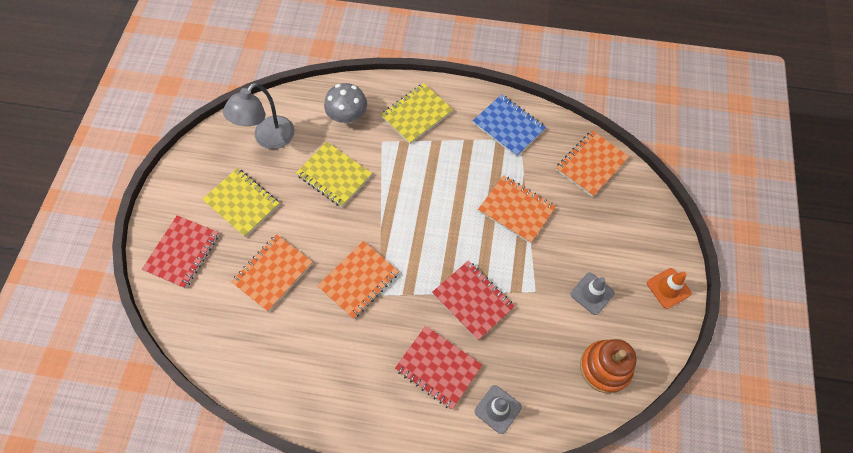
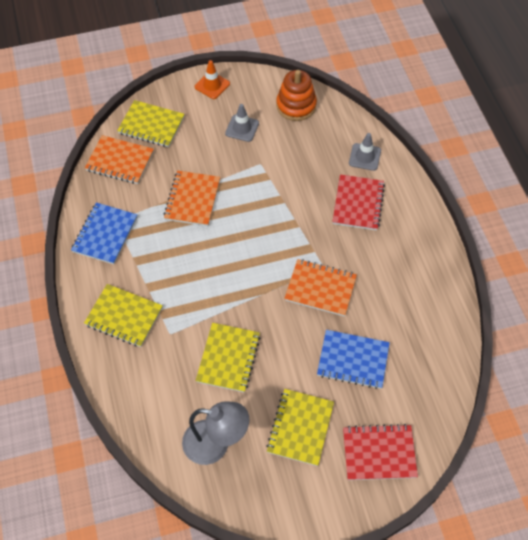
camera: 115 degrees left, 5 degrees down
(273, 273) = (353, 360): orange notebook -> blue notebook
(348, 116) = (153, 379): grey mushroom -> none
(472, 300) = (291, 201): red notebook -> none
(629, 207) = (151, 125): none -> yellow notebook

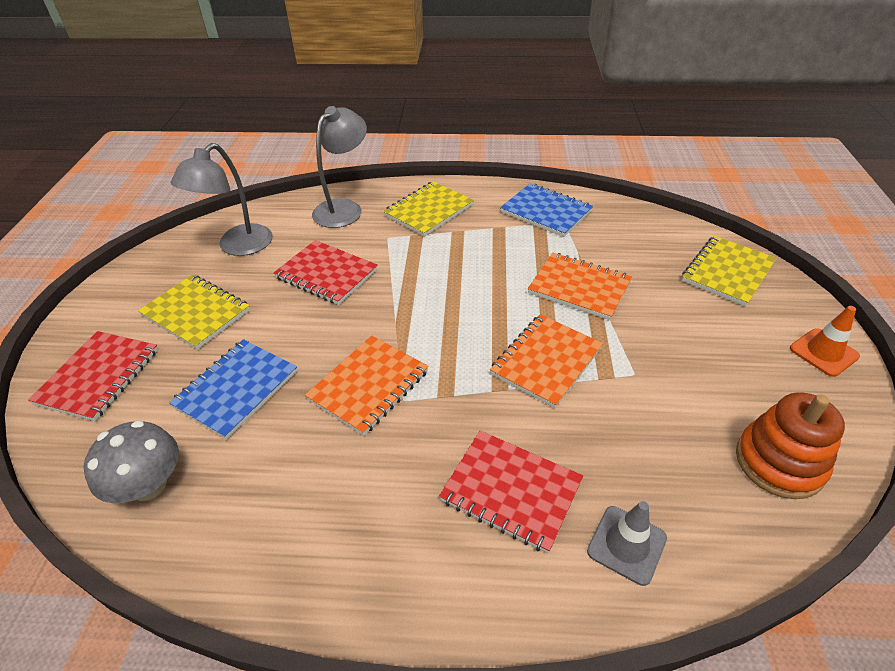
camera: 110 degrees right, 15 degrees down
(120, 161) = (661, 236): orange notebook -> orange notebook (546, 361)
(137, 384) = (344, 208): none -> grey lamp
(228, 358) = (327, 274): yellow notebook -> red notebook
(242, 128) = (718, 369): grey traffic cone -> none
(431, 368) = (148, 485): none -> grey mushroom

